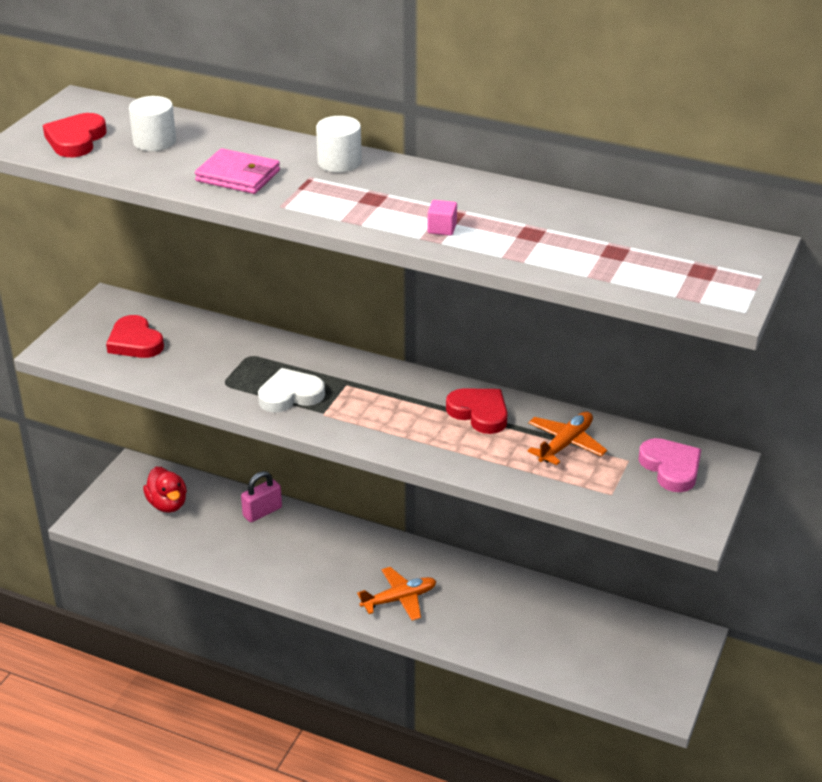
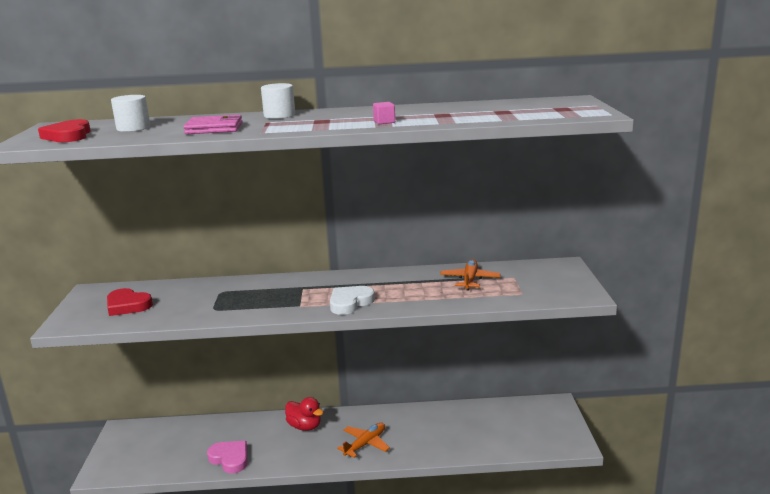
camera: 25 degrees left, 15 degrees down
(167, 504) = (160, 443): red duck -> red duck (305, 426)
(262, 512) = (235, 425): pink padlock -> none
(290, 395) = (268, 303): white heart -> white heart (350, 303)
(479, 413) = (402, 280): red heart -> none
(671, 468) = (541, 274): pink heart -> pink heart (230, 459)

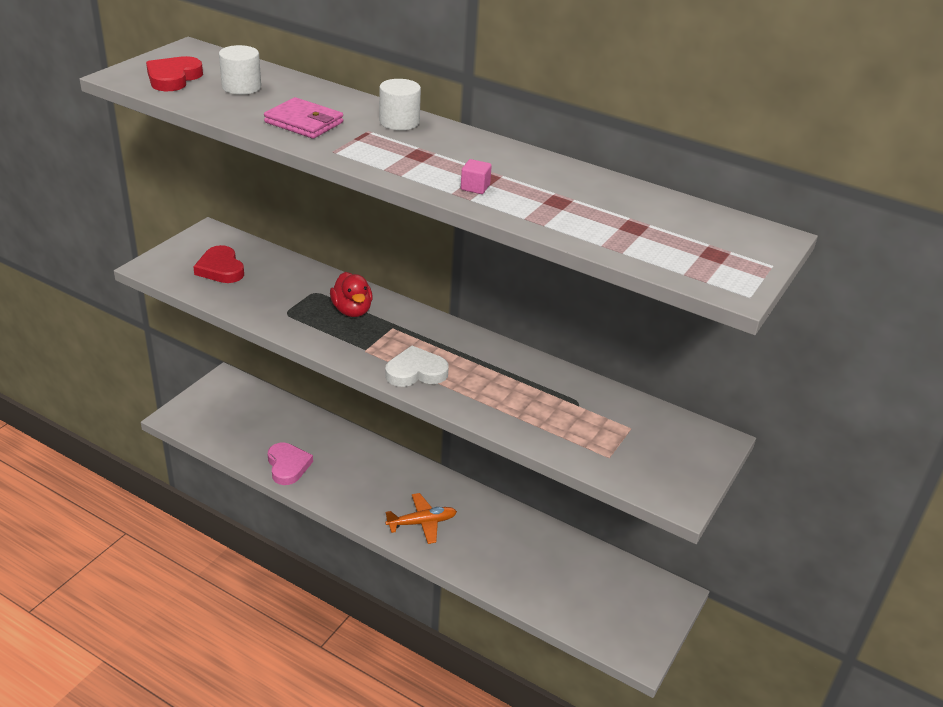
camera: 30 degrees right, 15 degrees up
(305, 426) = (384, 468): red duck -> red duck (352, 310)
(470, 280) = (576, 405): orange plane -> none

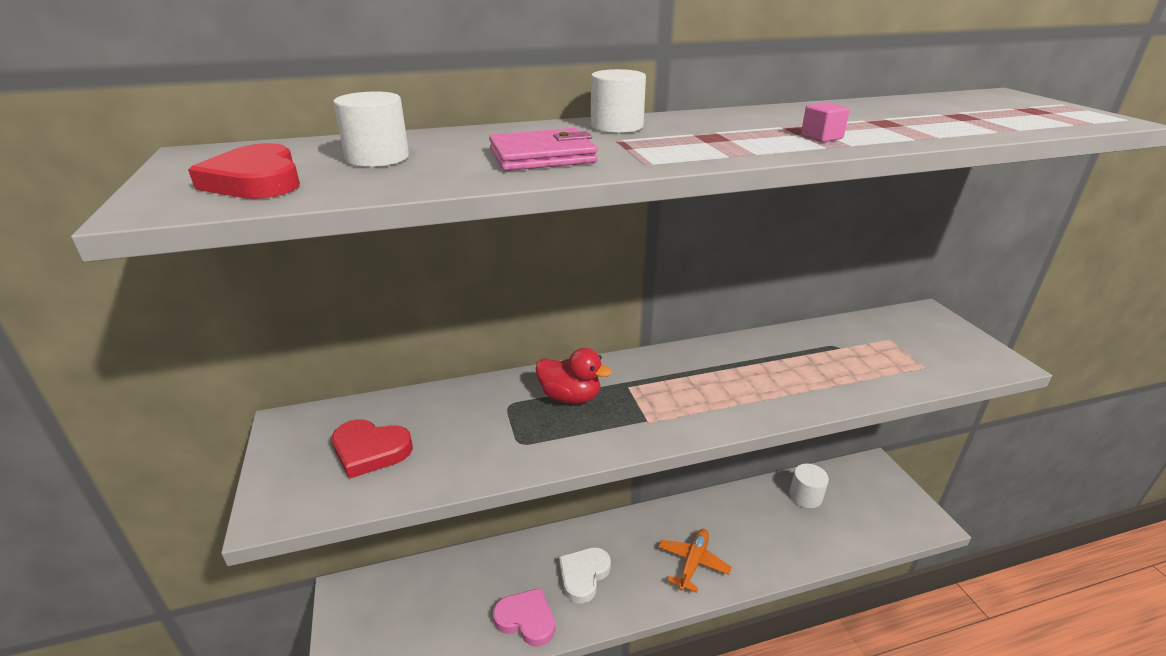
camera: 45 degrees left, 5 degrees down
(416, 372) = (715, 407): white heart -> white heart (583, 575)
(572, 560) = (805, 496): none -> white cylinder

